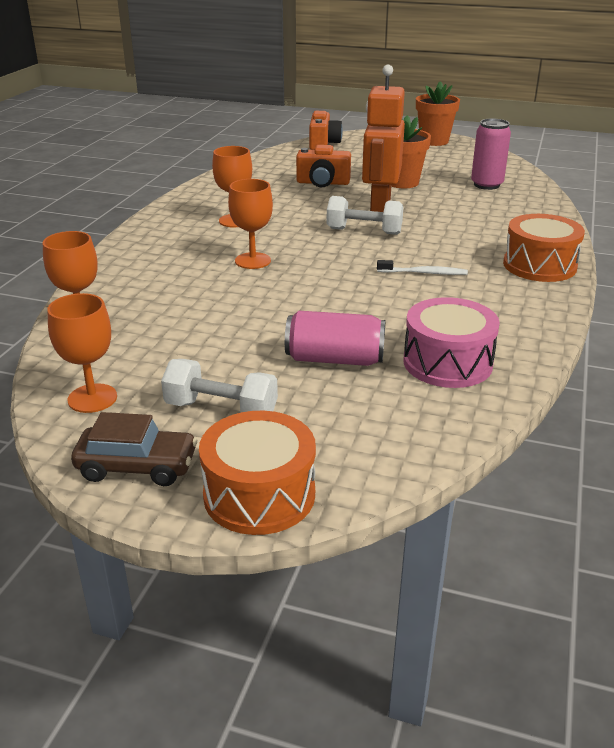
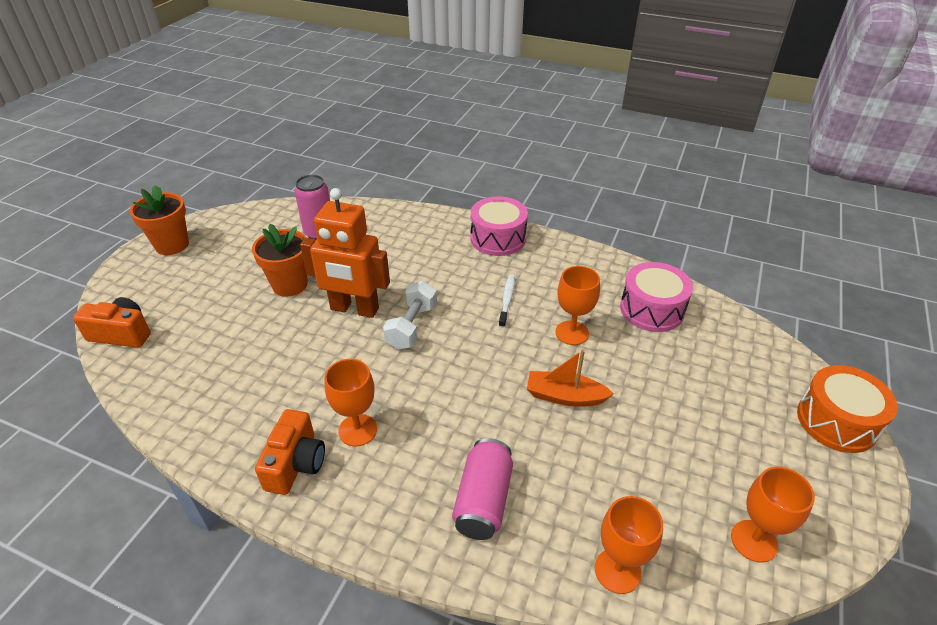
camera: 85 degrees left, 10 degrees up
(137, 466) = (835, 496): brown car -> none
(221, 410) = (745, 442): white dumbbell -> none
(252, 261) = (470, 416): orange goblet -> orange goblet (572, 333)
(282, 303) = (565, 396): none -> orange boat
(323, 183) = (264, 345): orange camera -> orange camera (296, 464)
(334, 359) = (657, 369): pink can -> pink can (483, 500)
(539, 265) = (498, 238): orange drum -> pink drum

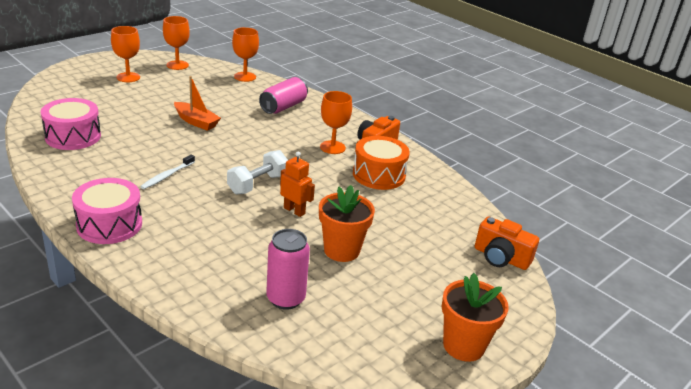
camera: 160 degrees left, 10 degrees down
(354, 309) = (294, 210): orange robot -> orange robot, size x0.53
(572, 333) = (148, 144): orange goblet -> orange goblet (128, 77)
(836, 421) = (70, 72): orange drum -> orange drum (378, 175)

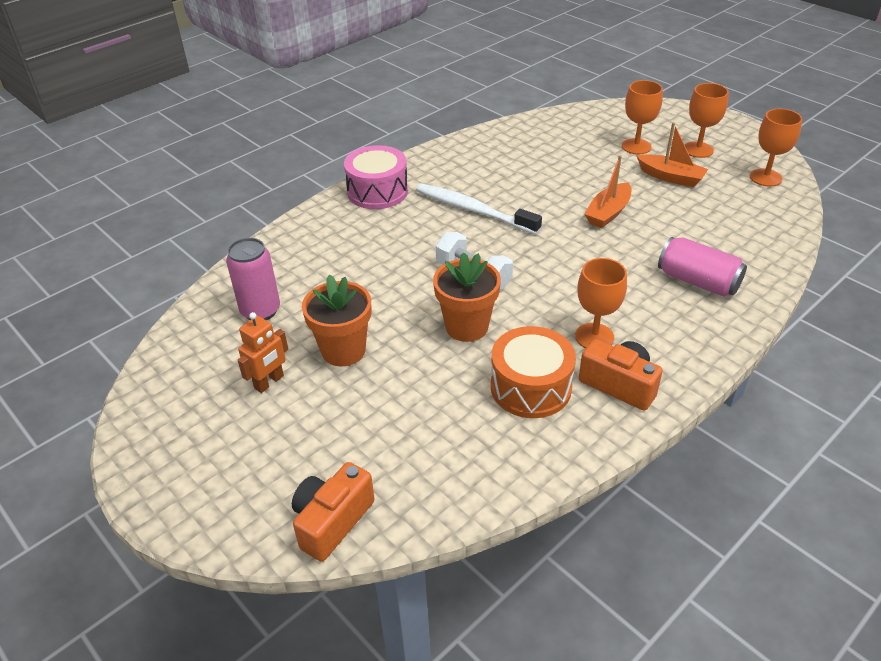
camera: 95 degrees right, 10 degrees up
(73, 136) = (533, 143): pink drum -> none
(160, 93) = (670, 177): none -> orange boat
(167, 176) = (473, 210): white toothbrush -> white toothbrush, size x1.81
(245, 77) = (775, 237): orange goblet -> orange goblet (636, 146)
(294, 210) = (421, 308): orange robot -> orange robot (269, 382)
(463, 346) = (164, 455): orange flower pot -> orange flower pot (466, 327)

